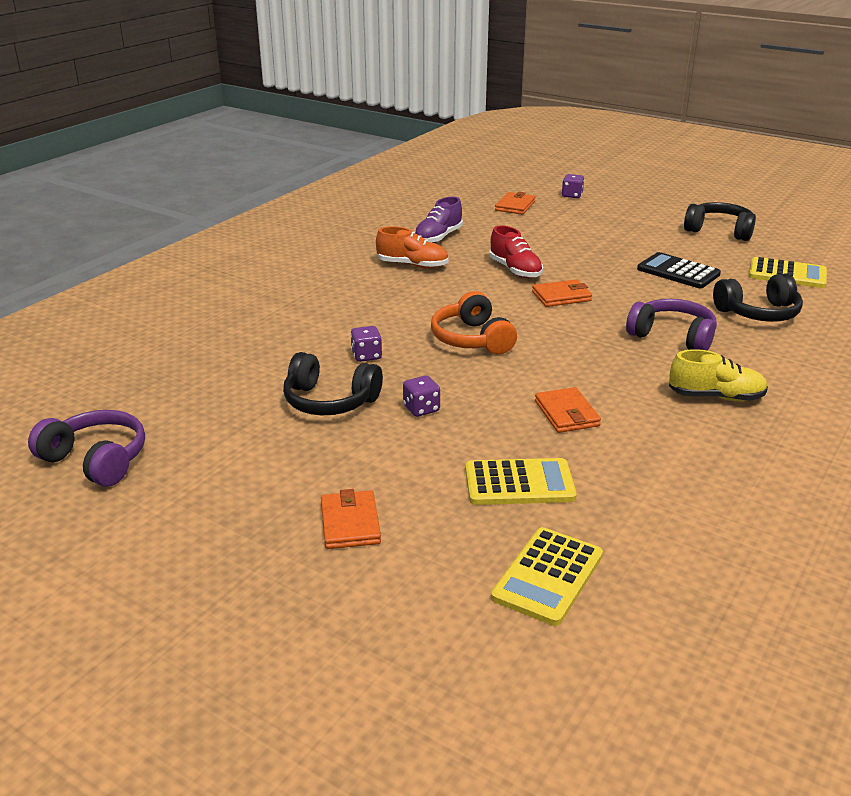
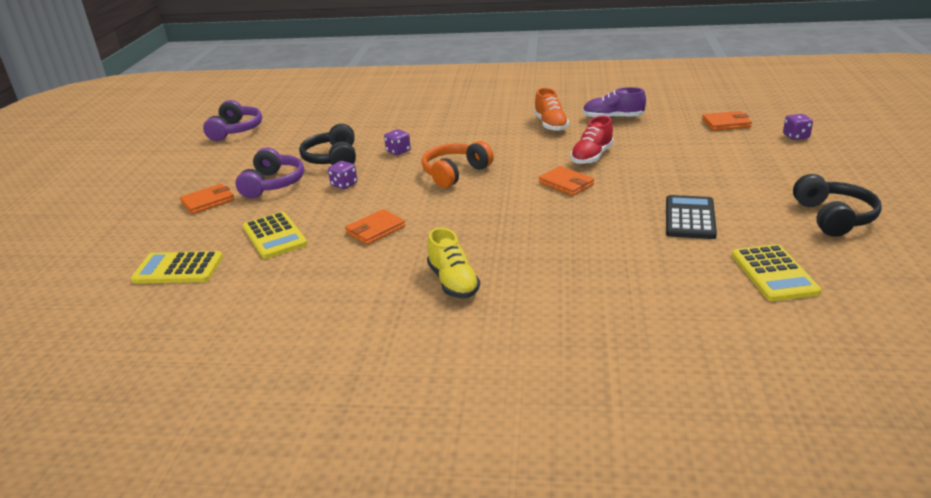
camera: 65 degrees right, 0 degrees up
(672, 337) = (545, 243): purple headphones -> purple headphones (273, 184)
(758, 313) = (648, 273): black headphones -> none

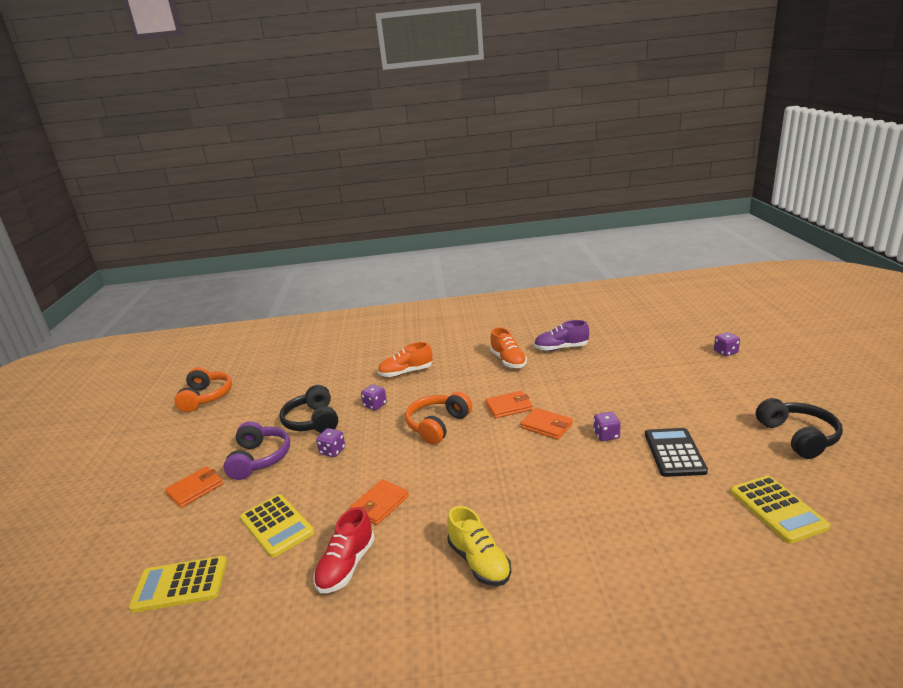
camera: 10 degrees left, 5 degrees down
(235, 130) = (206, 397): purple headphones -> orange headphones
(439, 126) = (406, 372): none -> orange shoe
(592, 156) = (558, 392): red shoe -> red shoe (346, 566)
(625, 197) = (606, 435): none -> purple dice
(726, 123) = (661, 344): orange wallet -> orange wallet (508, 407)

